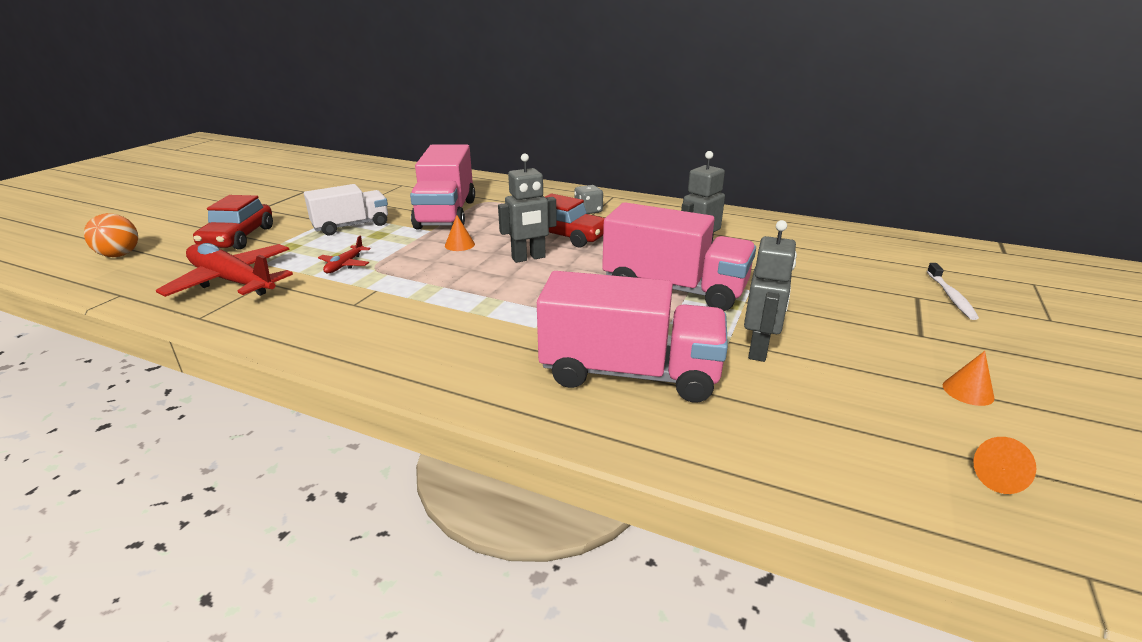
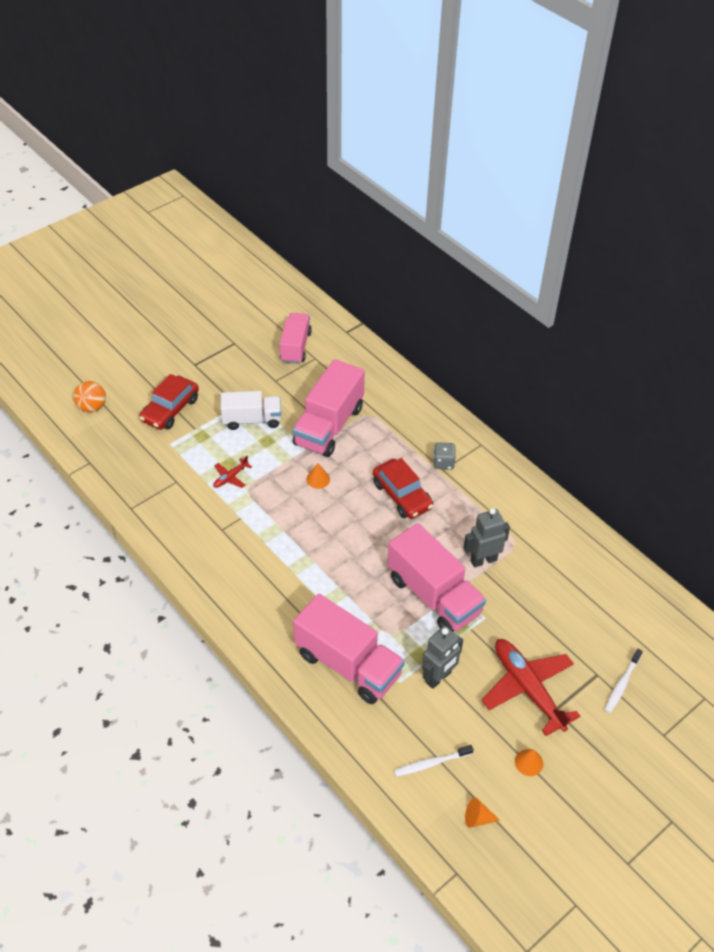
camera: 25 degrees right, 20 degrees up
(232, 281) = (156, 472): red plane -> red plane (528, 689)
(376, 183) = (295, 347): none -> pink truck
(528, 258) = (357, 517): grey robot -> none
(858, 438) = (431, 763): none -> white toothbrush

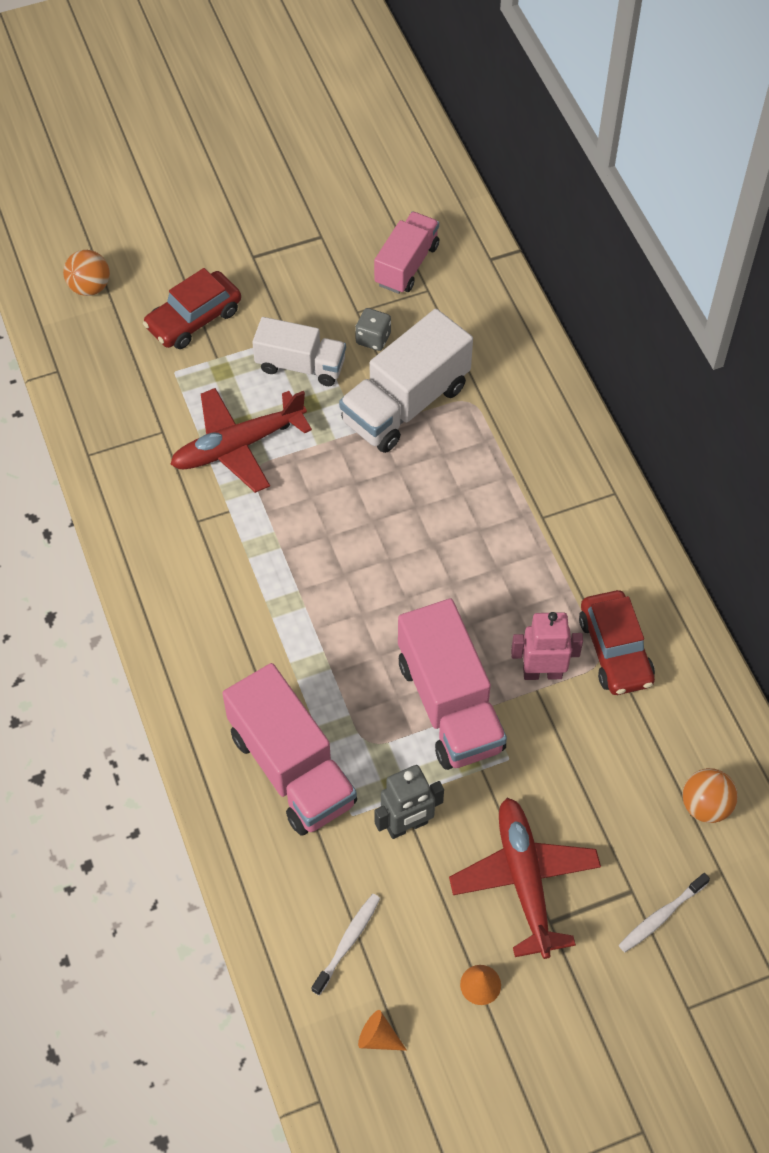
camera: 20 degrees right, 10 degrees up
(231, 477) = (238, 446): red plane -> red plane, size x2.20
(318, 479) = (358, 482): orange cone -> none
(329, 426) = (405, 404): pink truck -> white truck
(402, 495) = (467, 541): red car -> red car (615, 650)
(431, 763) = (347, 942): white toothbrush -> white toothbrush turned 120 degrees clockwise
(443, 463) = (547, 507): grey dice -> grey dice (373, 338)
(483, 560) = (542, 672): grey robot -> pink robot
(618, 610) = (705, 805): none -> orange ball

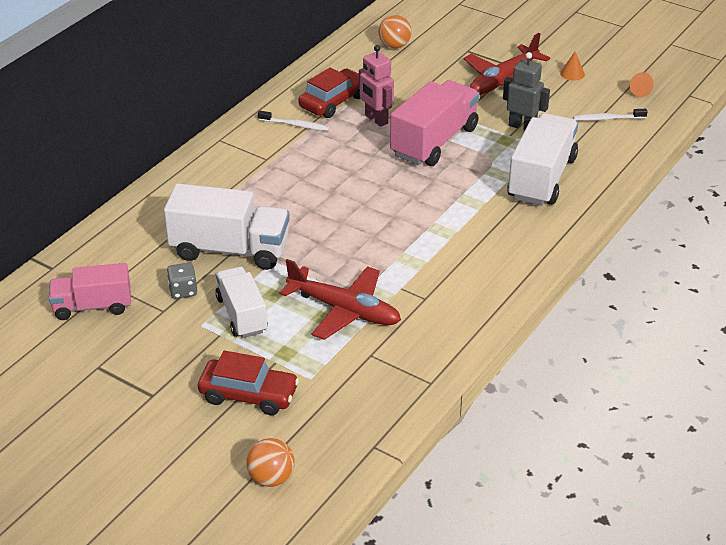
camera: 125 degrees left, 20 degrees down
(292, 768) = (541, 178): pink truck -> white truck
(661, 916) = (470, 39): white toothbrush -> white toothbrush (295, 125)

